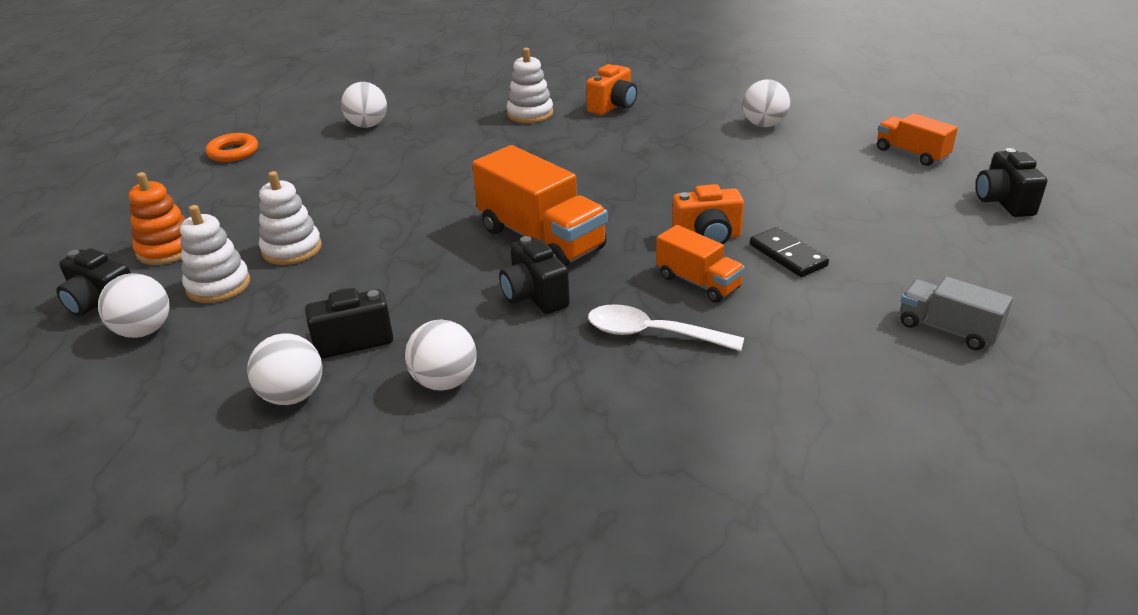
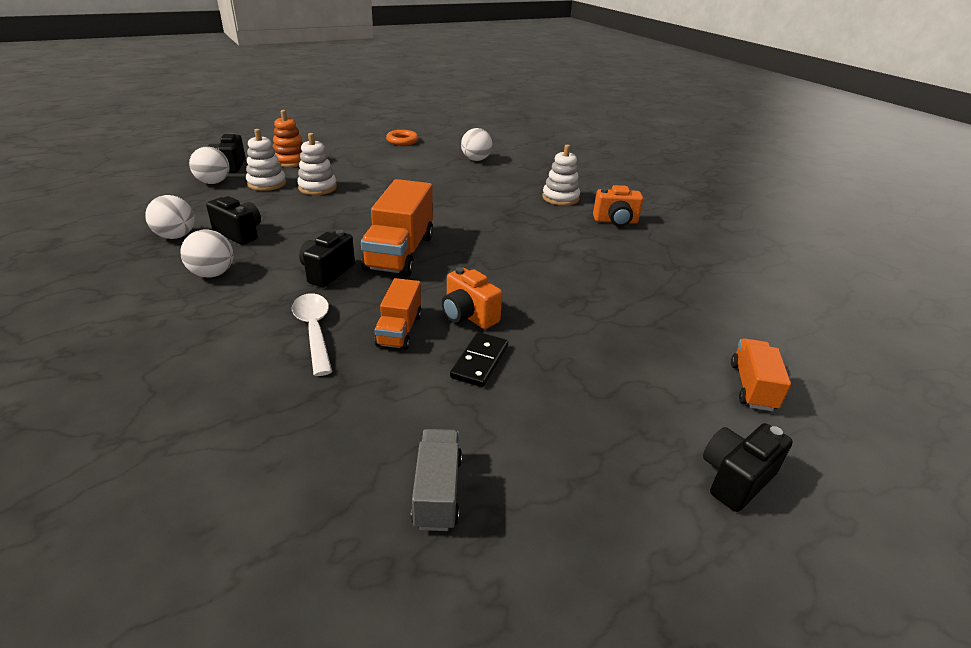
camera: 50 degrees right, 0 degrees up
(764, 125) = (685, 290): white ball -> none

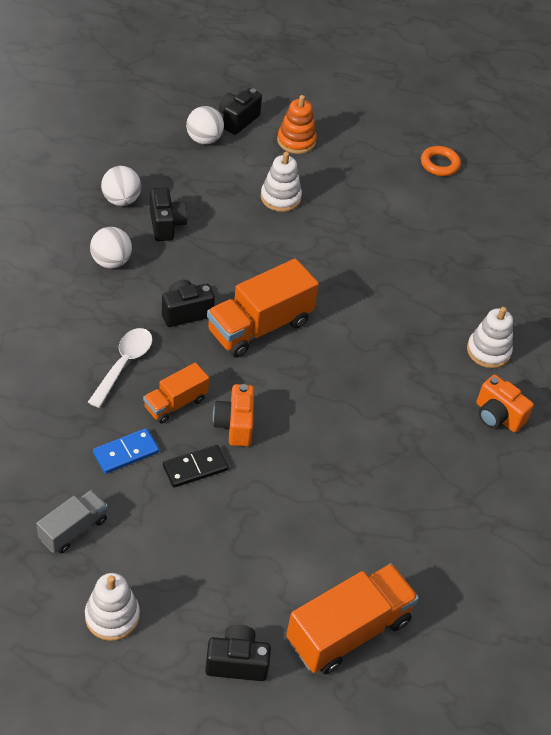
camera: 40 degrees right, 15 degrees up
(267, 183) = (244, 166): white stacking toy -> white stacking toy (112, 616)
(403, 390) = (126, 452): none -> blue domino
(476, 159) = (479, 241): white ball -> none
(752, 386) = (348, 631): orange truck -> orange truck, size x1.77

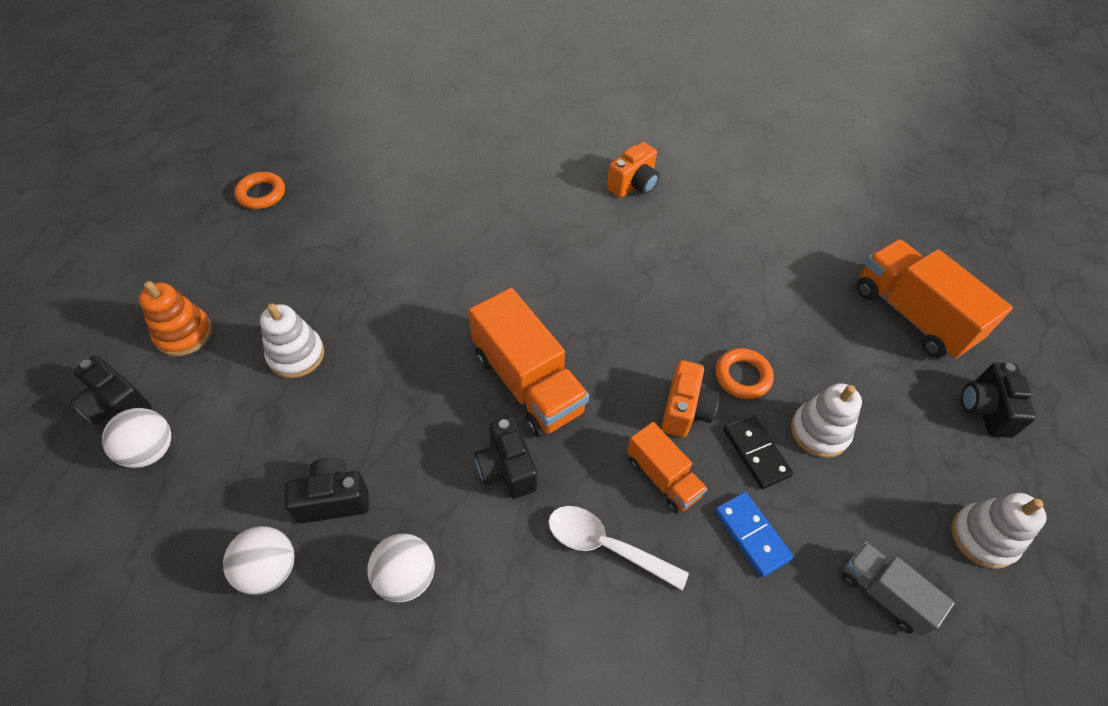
camera: 85 degrees left, 5 degrees up
(235, 425) = (685, 411): orange camera -> orange camera turned 75 degrees counterclockwise
(269, 471) = (742, 376): none -> orange ring
(488, 351) = (550, 183): white stacking toy -> white stacking toy (819, 431)

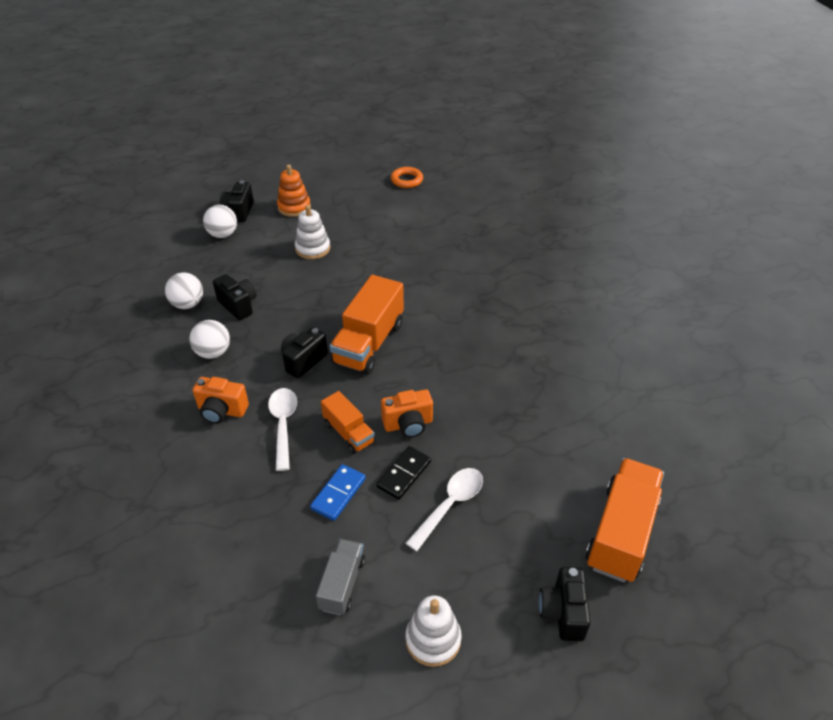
camera: 60 degrees right, 10 degrees down
(633, 185) = (584, 320): orange camera -> orange camera (222, 411)
(662, 477) = (348, 433): orange truck -> orange truck turned 60 degrees counterclockwise
(742, 376) = (462, 444): orange ring -> none
(819, 431) = (450, 505): white stacking toy -> white spoon
(985, 410) = (563, 612): black camera -> black camera turned 60 degrees counterclockwise

